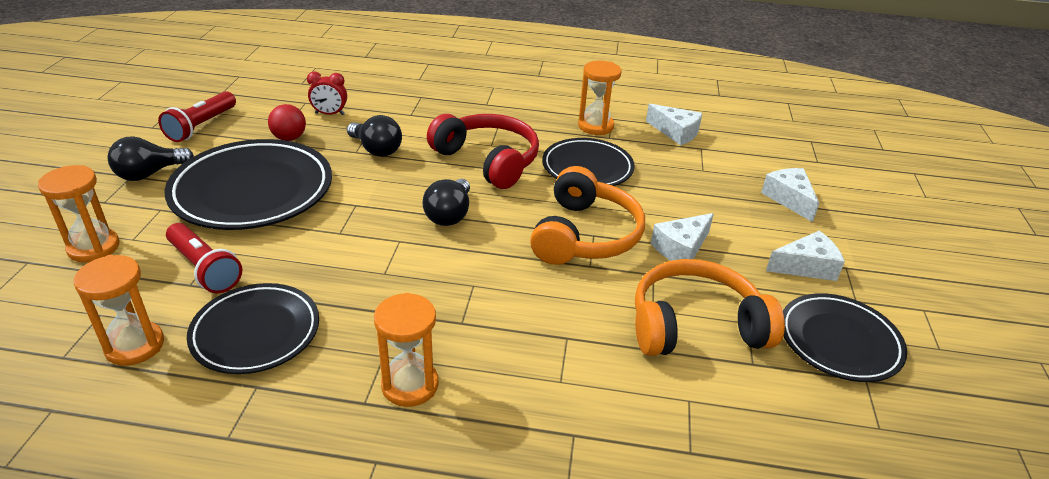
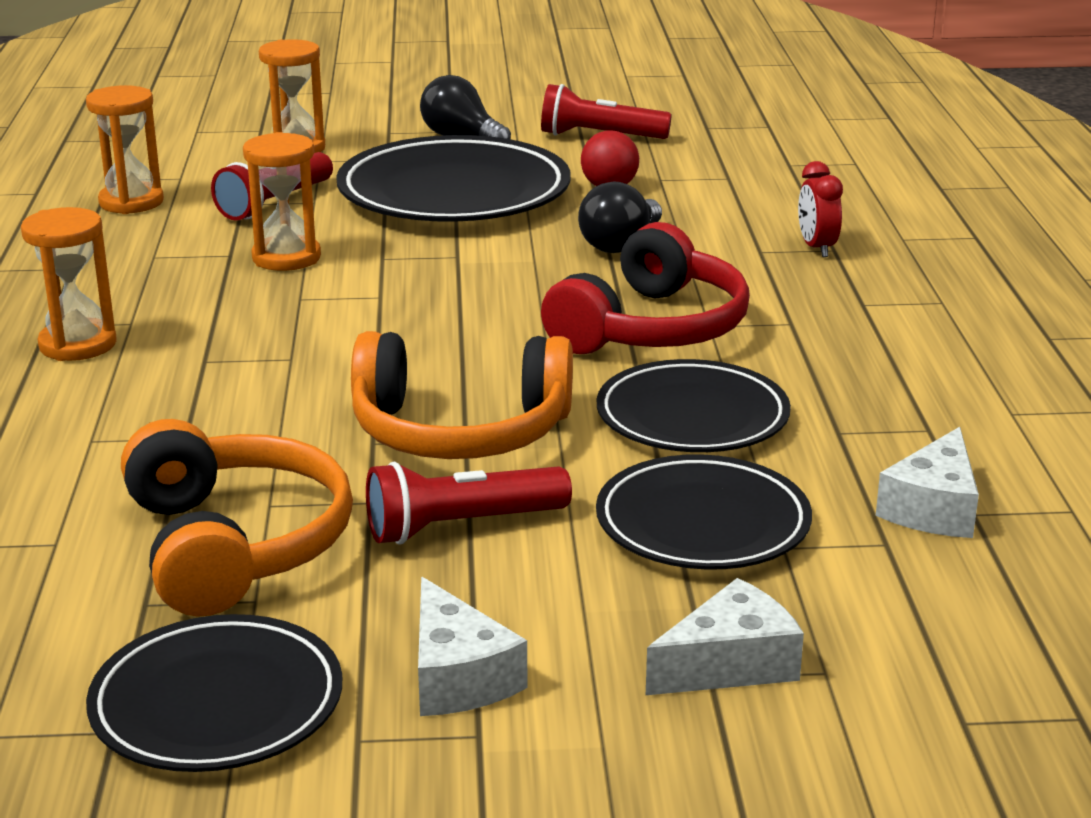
camera: 80 degrees right, 10 degrees down
(256, 333) = (162, 250): black plate -> black plate (702, 524)
(330, 114) = (705, 198): red clock -> red clock (816, 248)
(449, 215) = (464, 319): black light bulb -> none
(595, 126) = (873, 414): orange hourglass -> orange hourglass (286, 258)
(681, 248) = (461, 526): white cheese -> red flashlight

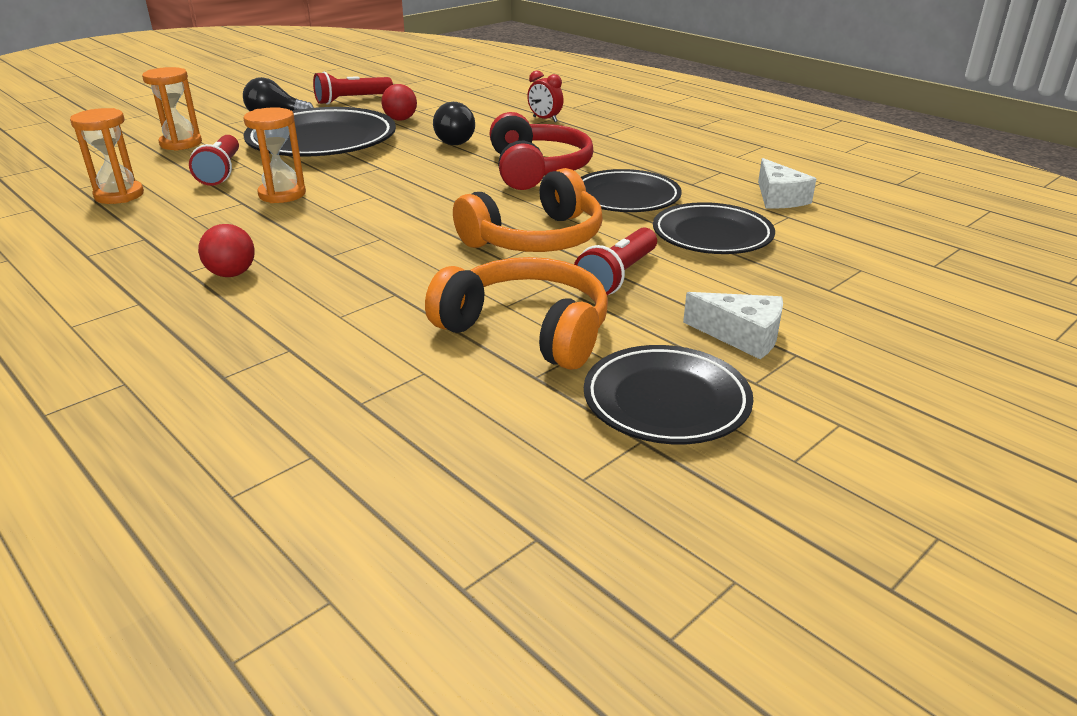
camera: 40 degrees left, 5 degrees up
(78, 345) = (232, 274): orange hourglass -> red ball
(730, 664) = (827, 282): white cheese -> none

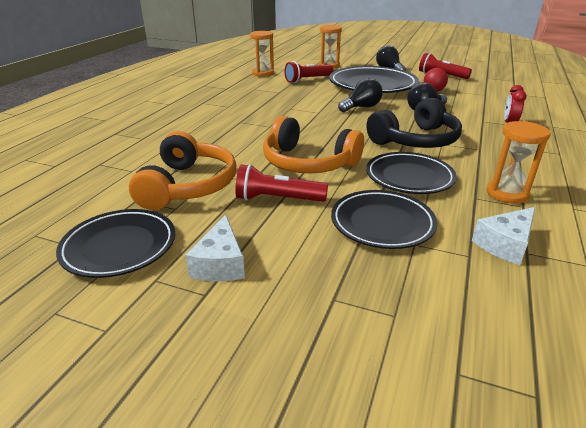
camera: 65 degrees right, 0 degrees up
(232, 274) = (205, 110): red ball -> none
(282, 194) = (297, 95): orange hourglass -> orange hourglass (507, 194)
(396, 168) = (361, 107): none -> black light bulb
(537, 169) = (415, 140): red headphones -> black headphones

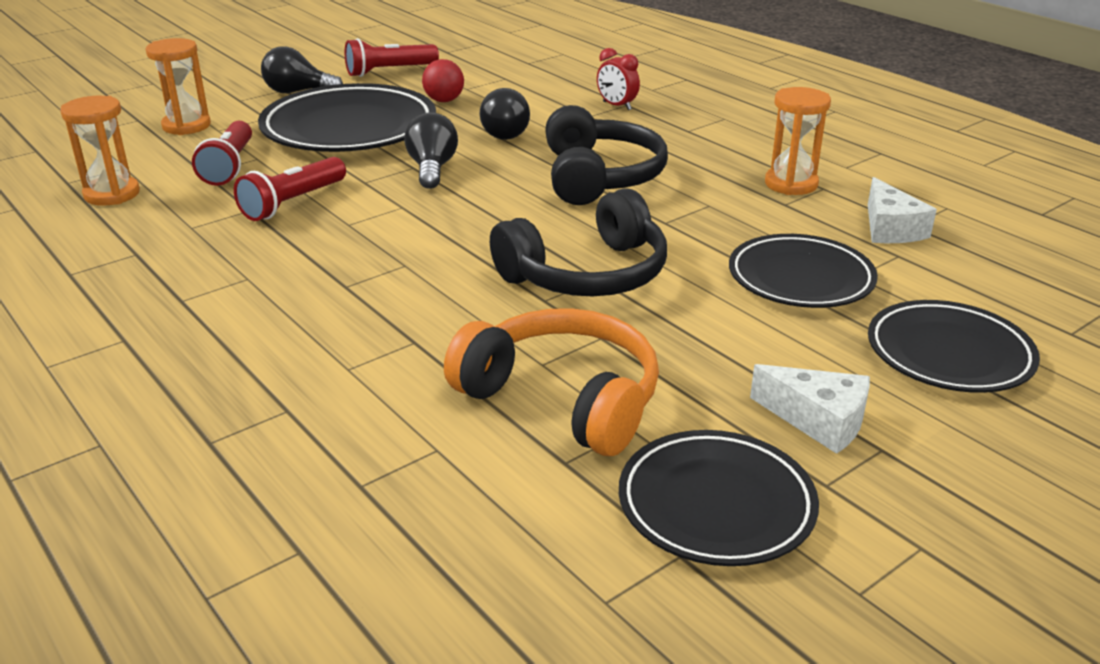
camera: 60 degrees left, 0 degrees up
(277, 199) = (679, 331): red flashlight -> red flashlight (292, 203)
(308, 163) = (587, 274): orange headphones -> black headphones
(409, 177) = (701, 221): black plate -> black plate (949, 354)

